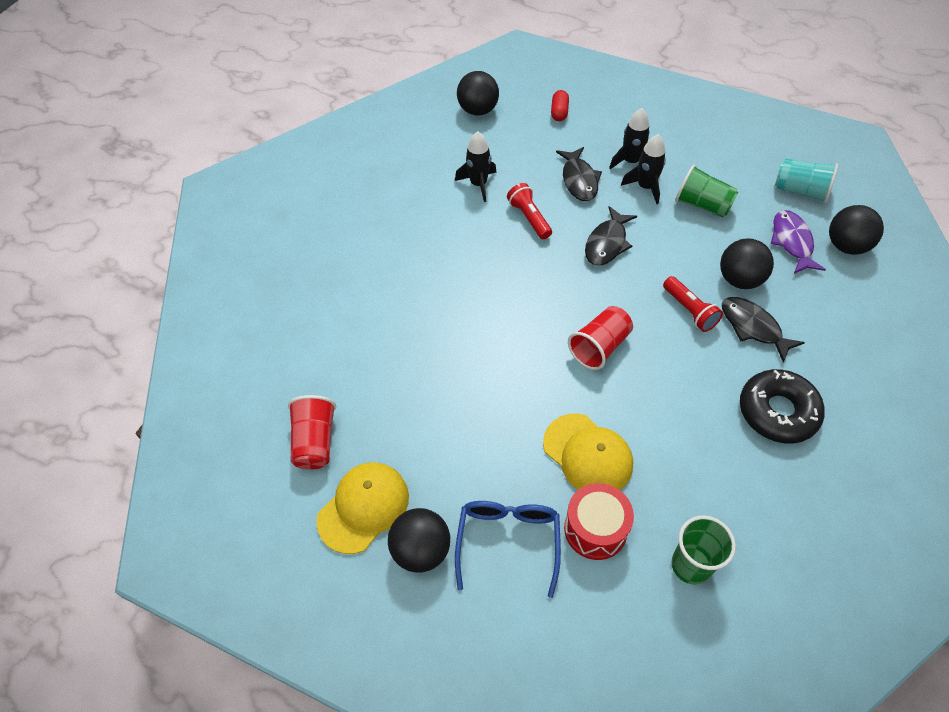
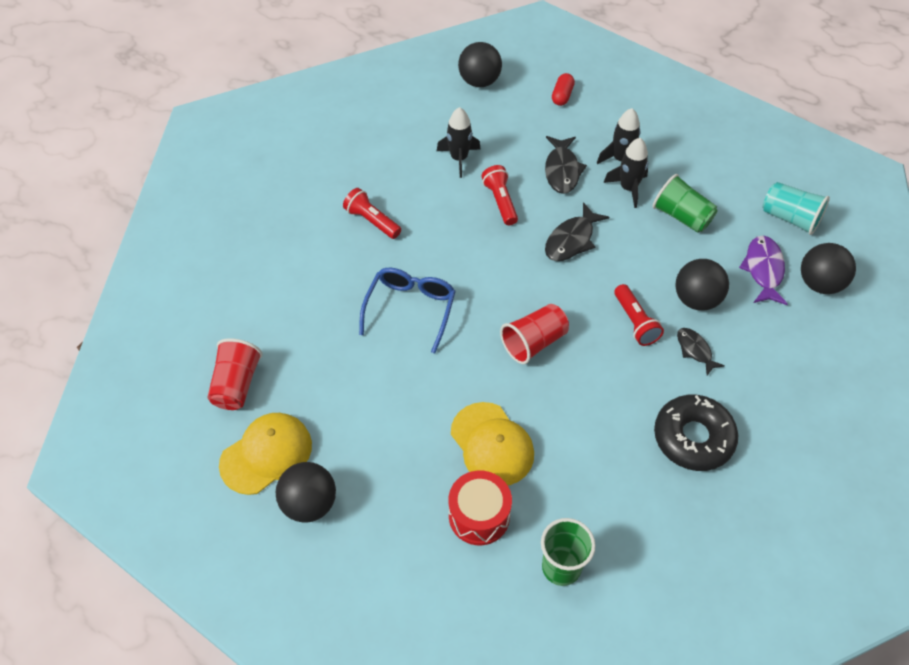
camera: 10 degrees right, 0 degrees up
(410, 256) = (372, 221): none -> red flashlight
(508, 541) = (393, 511): blue glasses -> blue glasses (410, 309)
(753, 327) = (695, 350): black fish -> black fish, size x0.64

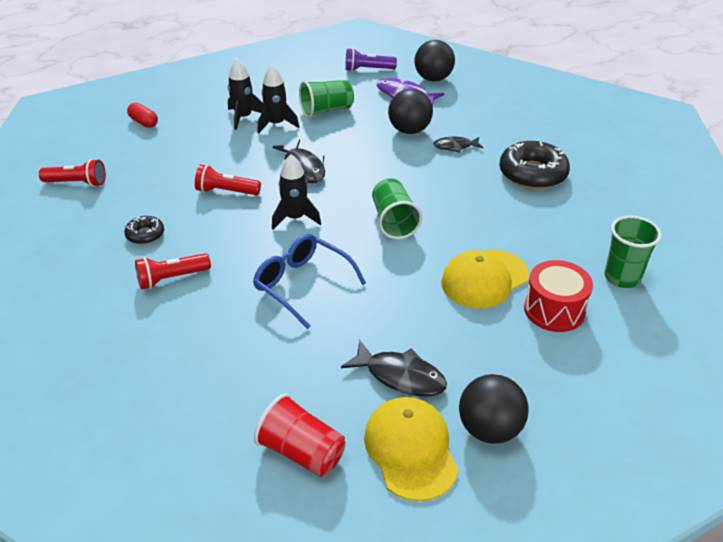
camera: 65 degrees left, 15 degrees down
(413, 178) = (145, 234): none -> black donut
(459, 158) = (152, 199): black rocket -> black rocket (295, 218)
(479, 81) = (73, 159): black ball -> none
(492, 444) = (484, 279): yellow cap -> yellow cap turned 150 degrees clockwise
(534, 342) = (394, 221): red cup -> green cup
(562, 170) = (225, 149): black fish -> black fish (400, 376)
(635, 322) = (410, 164): red flashlight -> red flashlight (77, 183)
(790, 218) = (368, 69): turquoise cup -> purple flashlight

